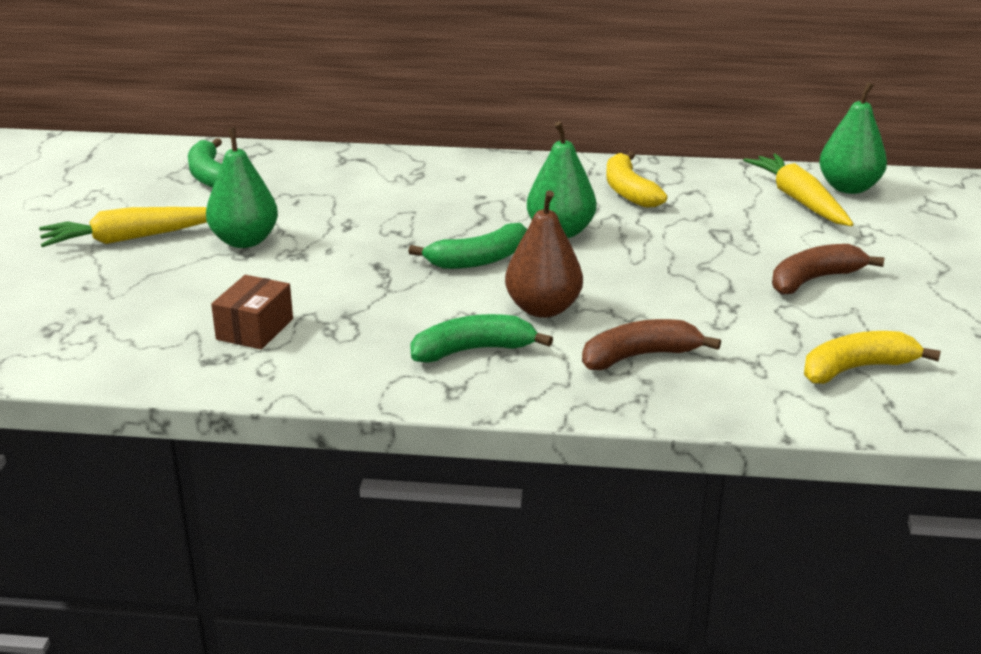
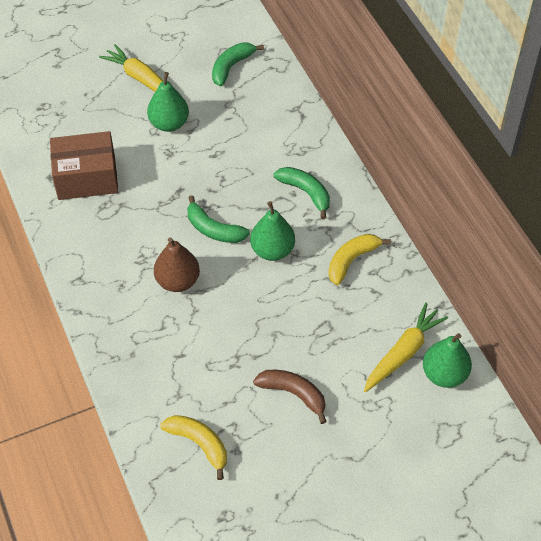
camera: 60 degrees right, 25 degrees up
(255, 329) = (86, 178): brown box -> brown box, size x1.73
(473, 350) = (118, 271): green banana -> green banana (306, 192)
(639, 356) = (154, 342): brown banana -> none

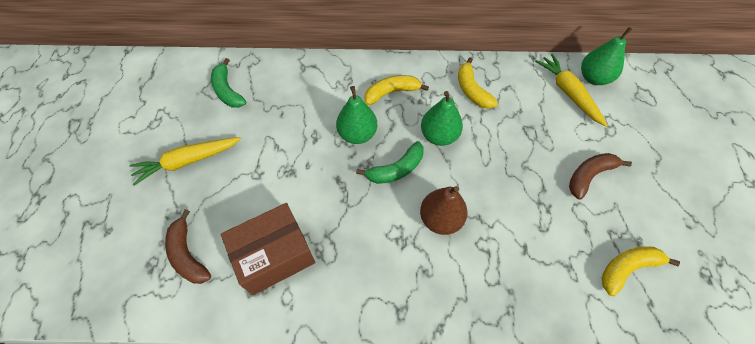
camera: 65 degrees left, 5 degrees up
(61, 123) = (188, 254): none -> brown banana
(86, 178) = (274, 255): brown box -> brown box turned 45 degrees clockwise
(169, 123) = (256, 159): green pear -> green pear (357, 134)
(306, 192) = (391, 92): green banana -> yellow banana

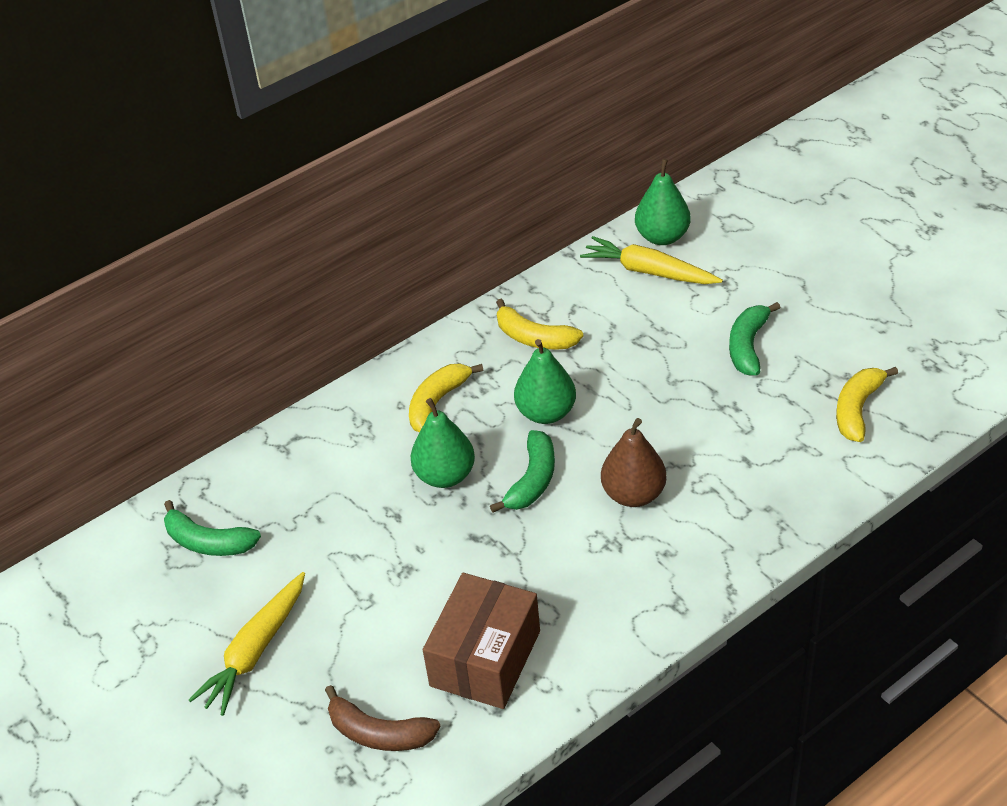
camera: 35 degrees left, 15 degrees down
(589, 176) = (748, 346): brown banana -> green banana

